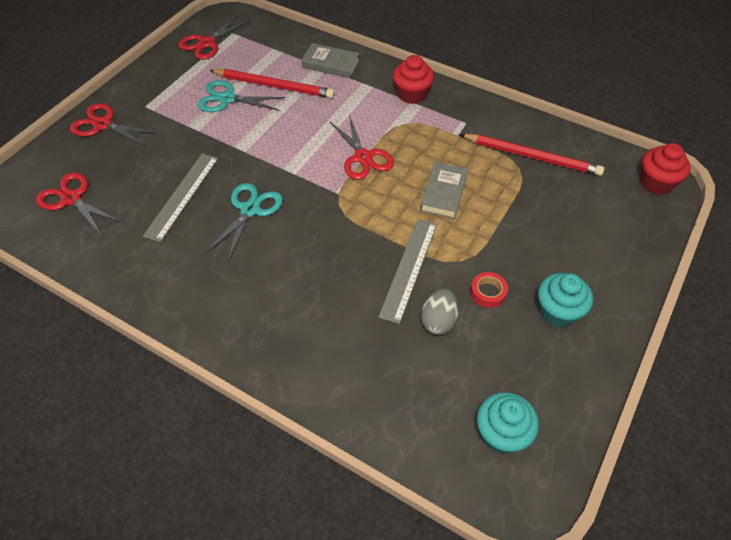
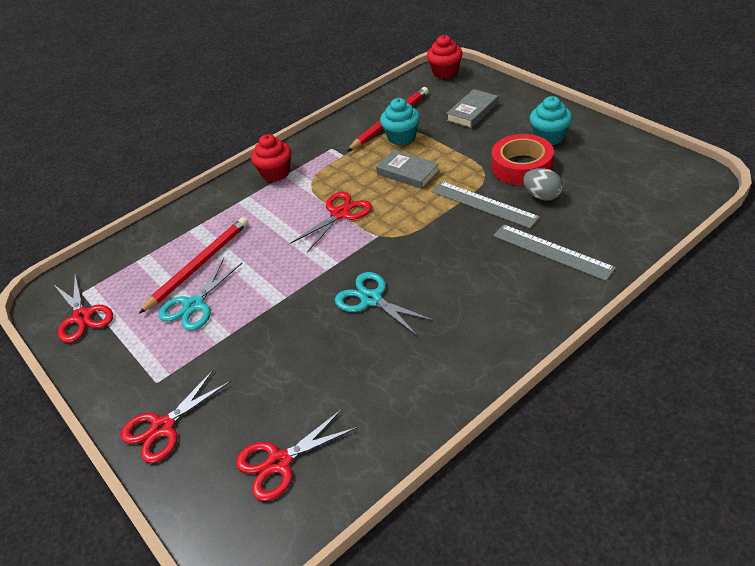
camera: 65 degrees left, 10 degrees down
(182, 196) = (326, 353): grey ruler -> grey ruler (552, 251)
(330, 64) = (194, 220): grey book -> grey book (472, 112)
(363, 157) = (340, 214): red scissors -> red scissors turned 45 degrees counterclockwise
(488, 293) = (522, 166): red tape -> red tape, size x2.04
(501, 434) = (650, 181): turquoise cupcake -> turquoise cupcake (401, 137)

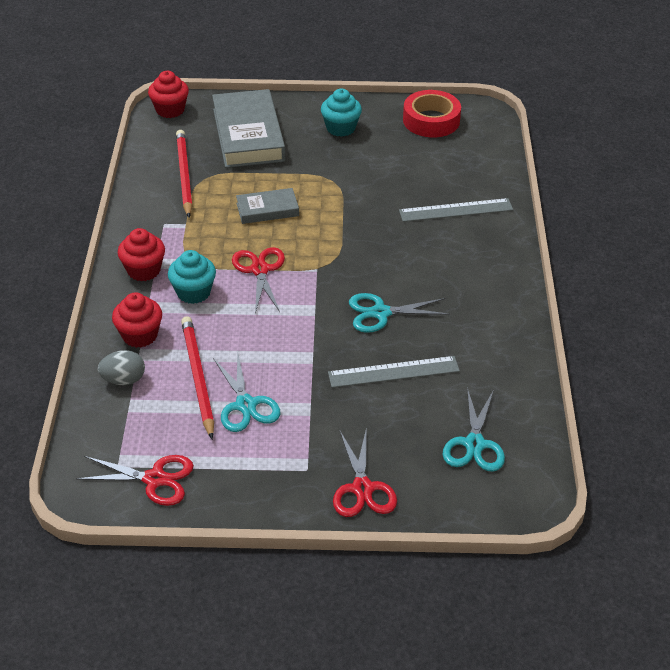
camera: 55 degrees left, 0 degrees up
(212, 215) = (140, 335): none -> red cupcake
(279, 462) = (474, 444): red scissors -> turquoise scissors
(401, 137) = (217, 184): turquoise cupcake -> turquoise cupcake (193, 292)
(472, 112) = (248, 135): grey book -> grey book, size x1.89
(483, 204) = (363, 203): grey ruler -> grey ruler (393, 372)
(522, 166) = (351, 161): red tape -> red tape (431, 120)
(542, 196) = (396, 175): grey egg -> grey egg (124, 380)

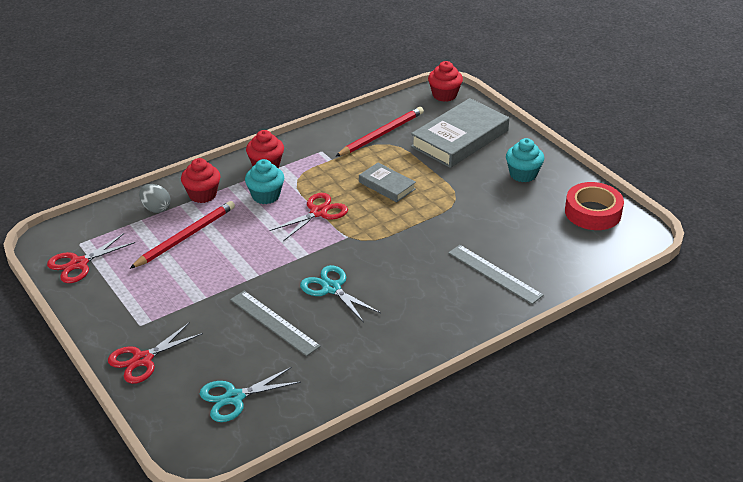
camera: 55 degrees right, 5 degrees down
(155, 479) = (79, 263): red scissors -> red scissors turned 75 degrees clockwise
(245, 405) = (178, 269): turquoise scissors -> none

